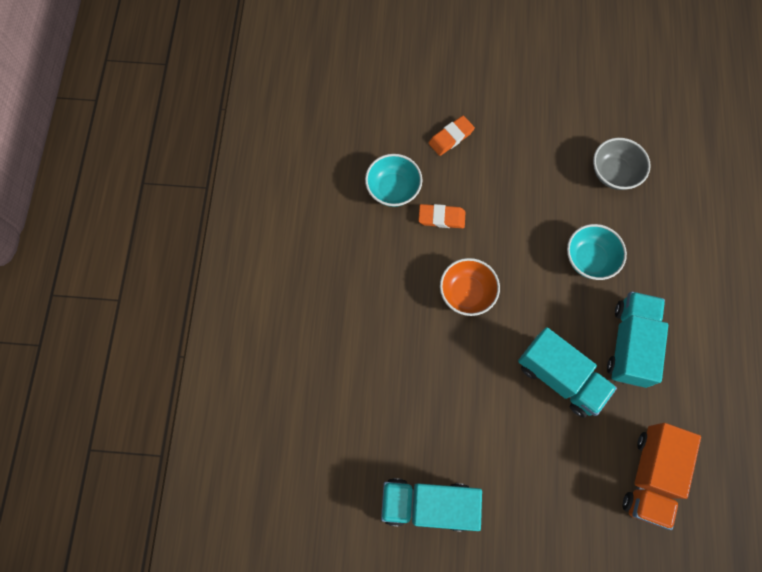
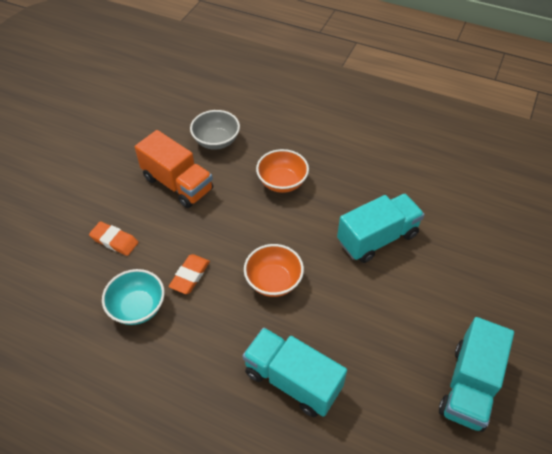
camera: 70 degrees left, 20 degrees down
(451, 137) = (114, 240): orange eraser -> orange eraser turned 45 degrees counterclockwise
(589, 259) = (282, 182): turquoise bowl -> orange bowl
(630, 344) = (364, 182): turquoise truck -> turquoise truck (292, 380)
(650, 476) = (475, 208): orange truck -> orange truck (177, 184)

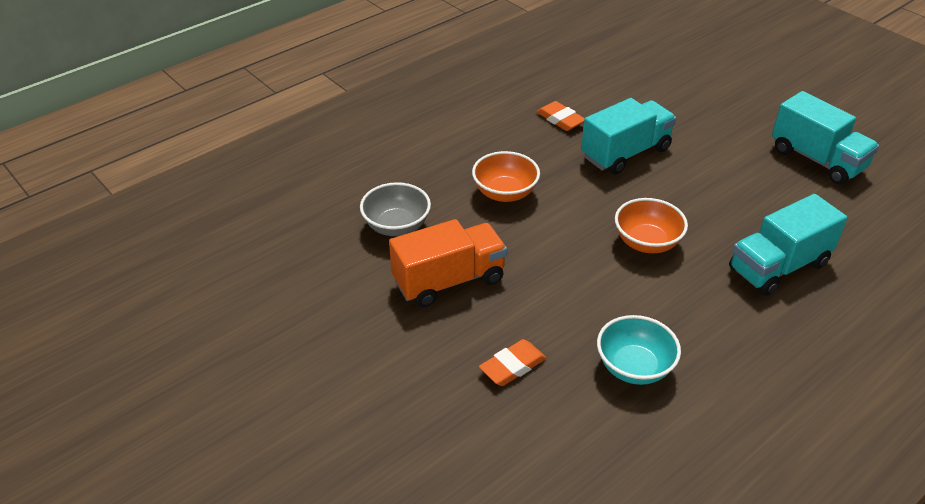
camera: 65 degrees left, 10 degrees down
(190, 276) = (607, 308): orange eraser -> orange eraser (560, 119)
(377, 238) = (625, 153): turquoise truck -> turquoise truck turned 60 degrees clockwise

